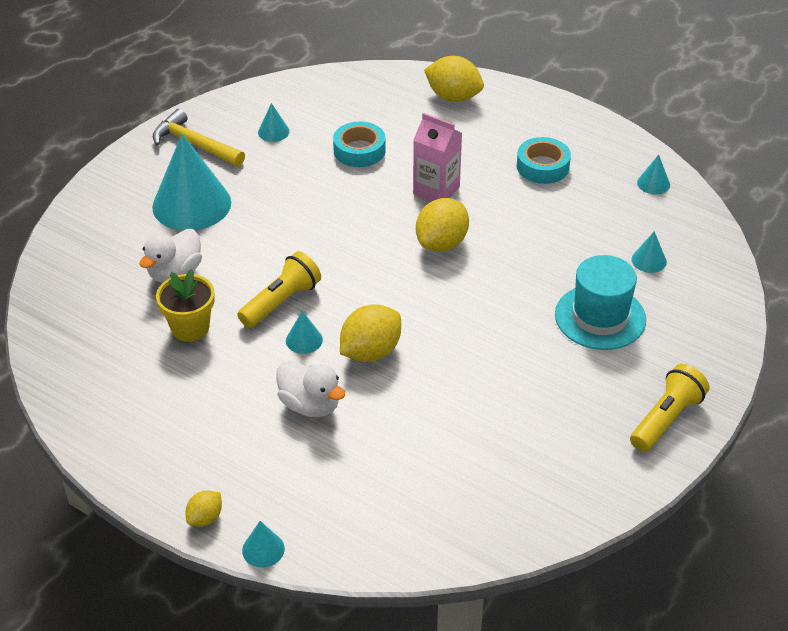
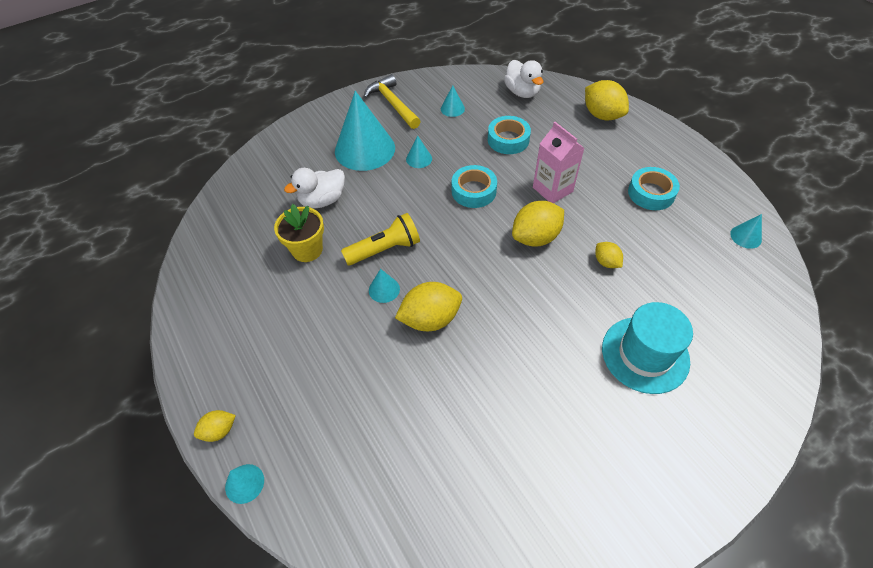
camera: 25 degrees right, 10 degrees up
(310, 405) = (357, 352): white duck -> white duck (522, 92)
(349, 215) = (473, 191): none -> turquoise tape
(526, 246) = (606, 262): none -> yellow lemon
(649, 260) = (714, 311): turquoise cone -> turquoise cone (419, 159)
(666, 419) = (668, 492): yellow flashlight -> none

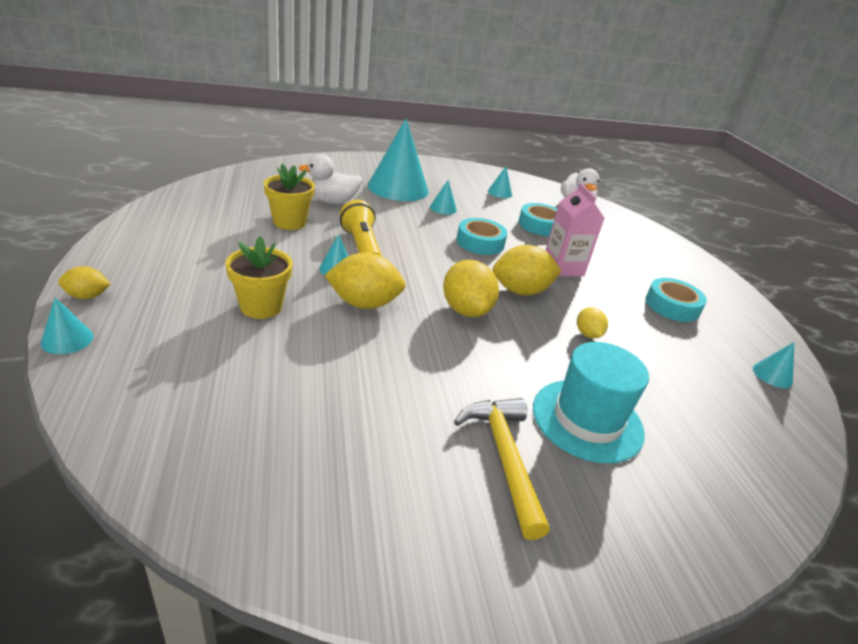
camera: 15 degrees right, 20 degrees down
(357, 366) = (261, 307): none -> yellow flower pot
(385, 249) = (361, 246): yellow flashlight -> yellow flashlight turned 105 degrees counterclockwise
(392, 104) = (446, 174): yellow hammer -> yellow hammer (504, 458)
(602, 115) = (649, 242): yellow lemon -> yellow lemon (466, 310)

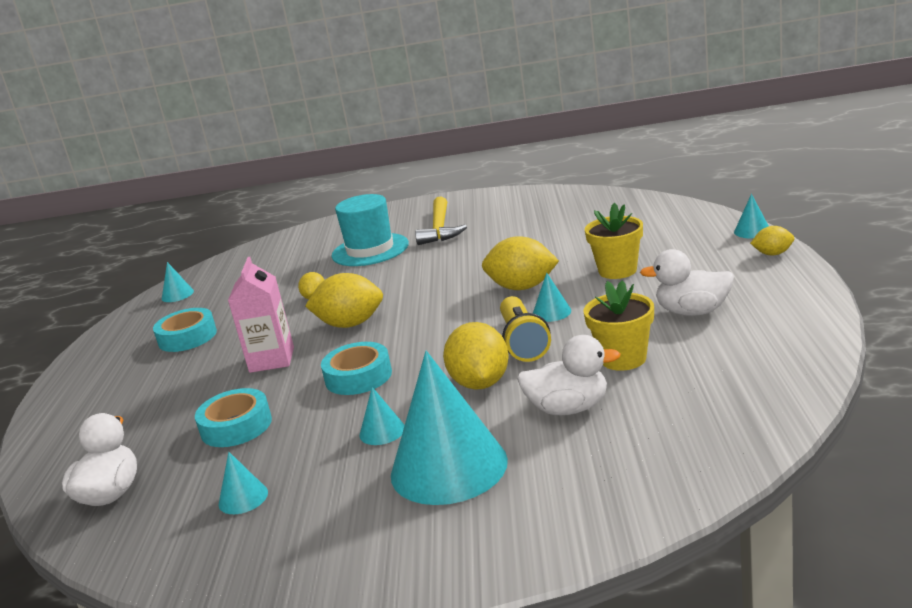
camera: 160 degrees left, 10 degrees down
(218, 247) = (692, 312): none -> white duck
(466, 310) = (422, 298): yellow lemon -> yellow lemon (480, 383)

